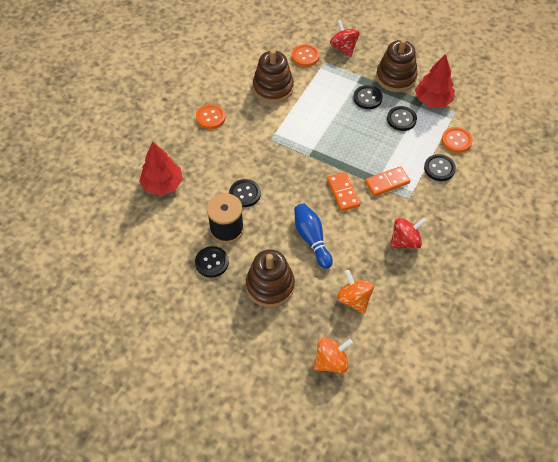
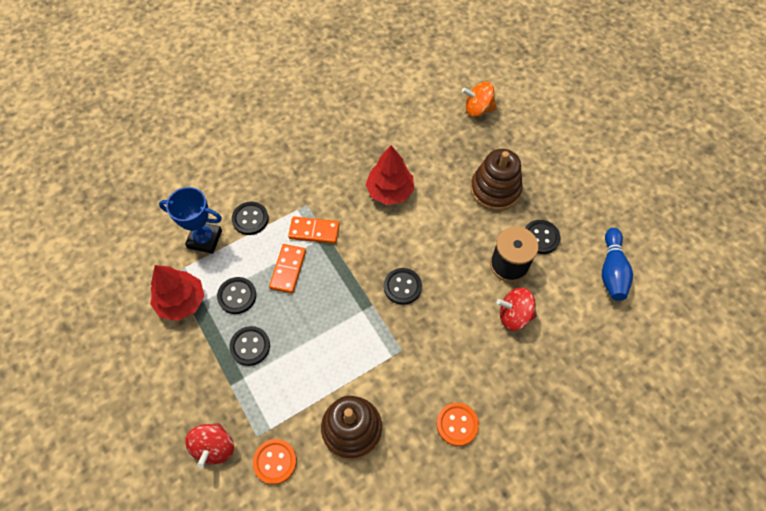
camera: 150 degrees left, 5 degrees up
(162, 184) = (557, 355): red tree -> red tree (390, 191)
(245, 194) = (469, 294): black button -> black button (402, 287)
(312, 239) = (429, 212): blue bowling pin -> blue bowling pin (612, 271)
(343, 192) = (366, 243): orange domino -> orange domino (288, 269)
(354, 299) = (427, 144): orange spinning top -> none
(396, 77) = (192, 358): brown stacking toy -> none
(405, 241) = (344, 168): red spinning top -> red spinning top (514, 315)
(456, 140) = (205, 239): orange button -> blue trophy

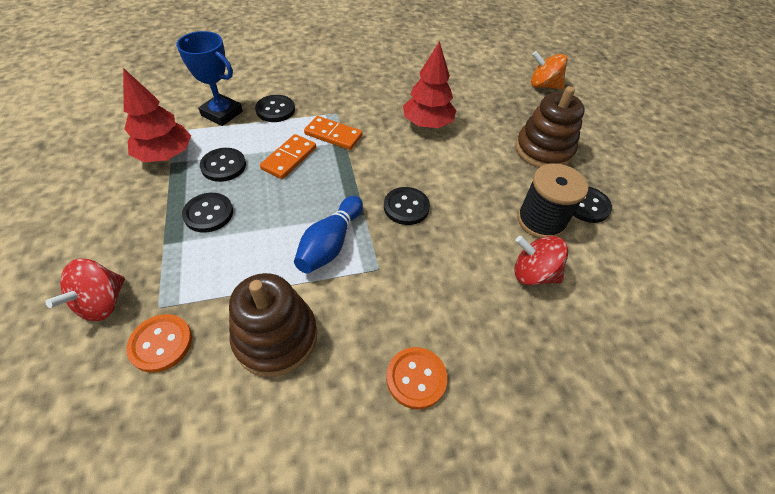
camera: 15 degrees right, 10 degrees down
(612, 271) = (673, 262): blue bowling pin -> blue bowling pin (330, 244)

